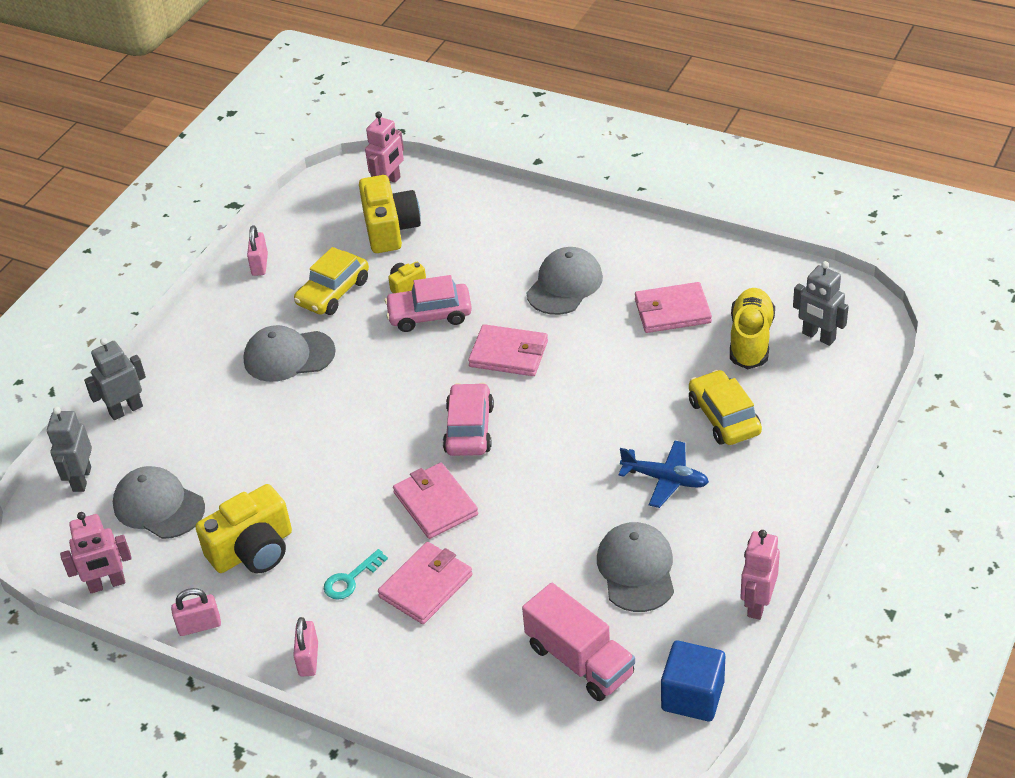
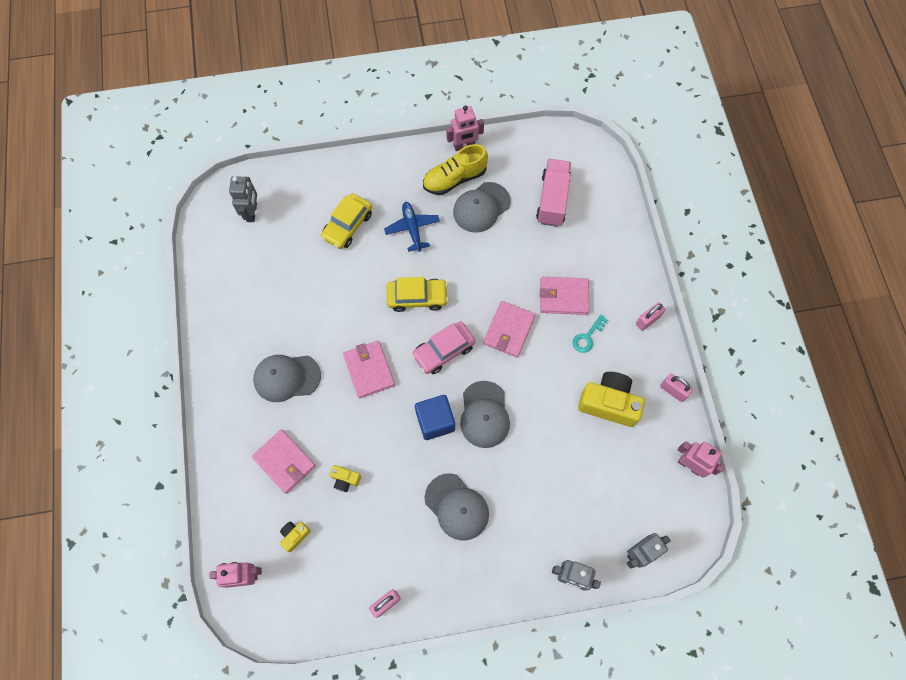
camera: 130 degrees left, 25 degrees up
(158, 506) = (621, 485): grey cap -> grey cap (484, 414)
(333, 292) = (381, 525): yellow car -> yellow car (417, 297)
(351, 579) = (587, 337): turquoise key -> turquoise key turned 120 degrees clockwise
(390, 229) = (295, 535): yellow camera -> yellow camera, size x0.48
(429, 315) = (364, 443): pink car -> none
(672, 311) = (275, 300): pink wallet -> pink wallet (284, 462)
(692, 696) = (535, 144): blue cube -> blue cube (435, 421)
(750, 339) = (275, 245): yellow shoe -> yellow shoe (454, 179)

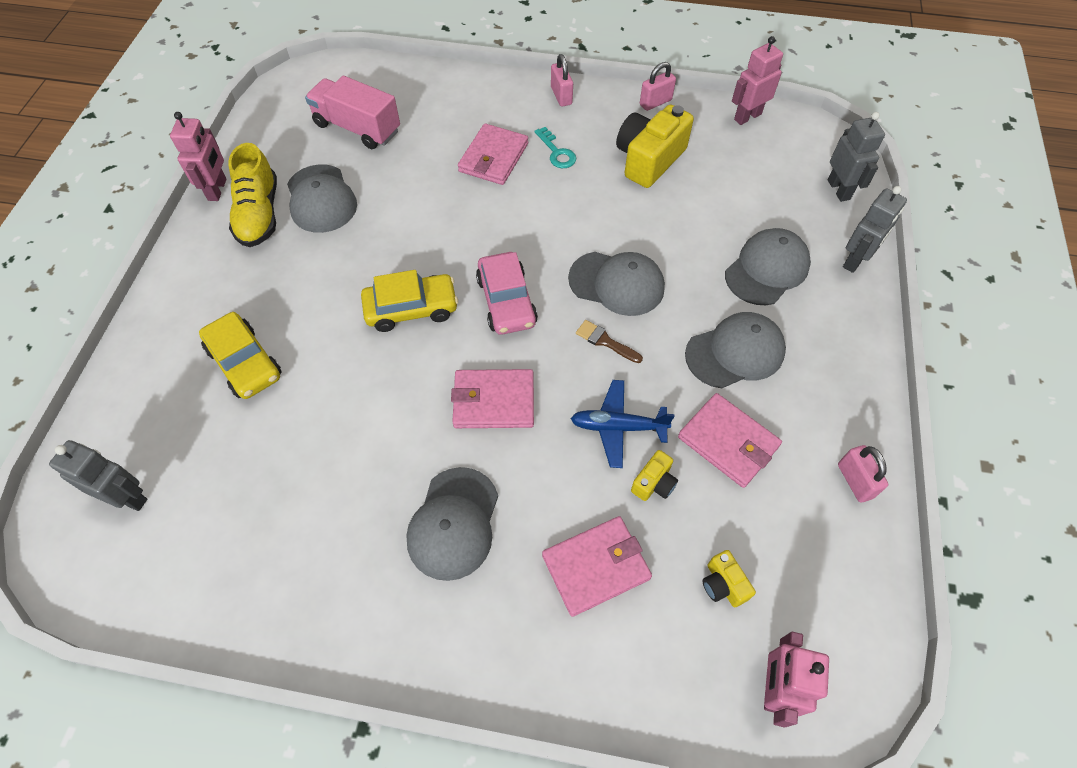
camera: 70 degrees left, 10 degrees down
(412, 228) = (302, 283): blue plane -> blue plane (618, 427)
(417, 297) = (411, 309): yellow car -> yellow car turned 60 degrees clockwise
(435, 421) = (605, 341): blue cube -> brown brush
(509, 330) = (511, 223): pink wallet -> pink wallet (728, 442)
(536, 513) = (767, 269): none -> grey cap

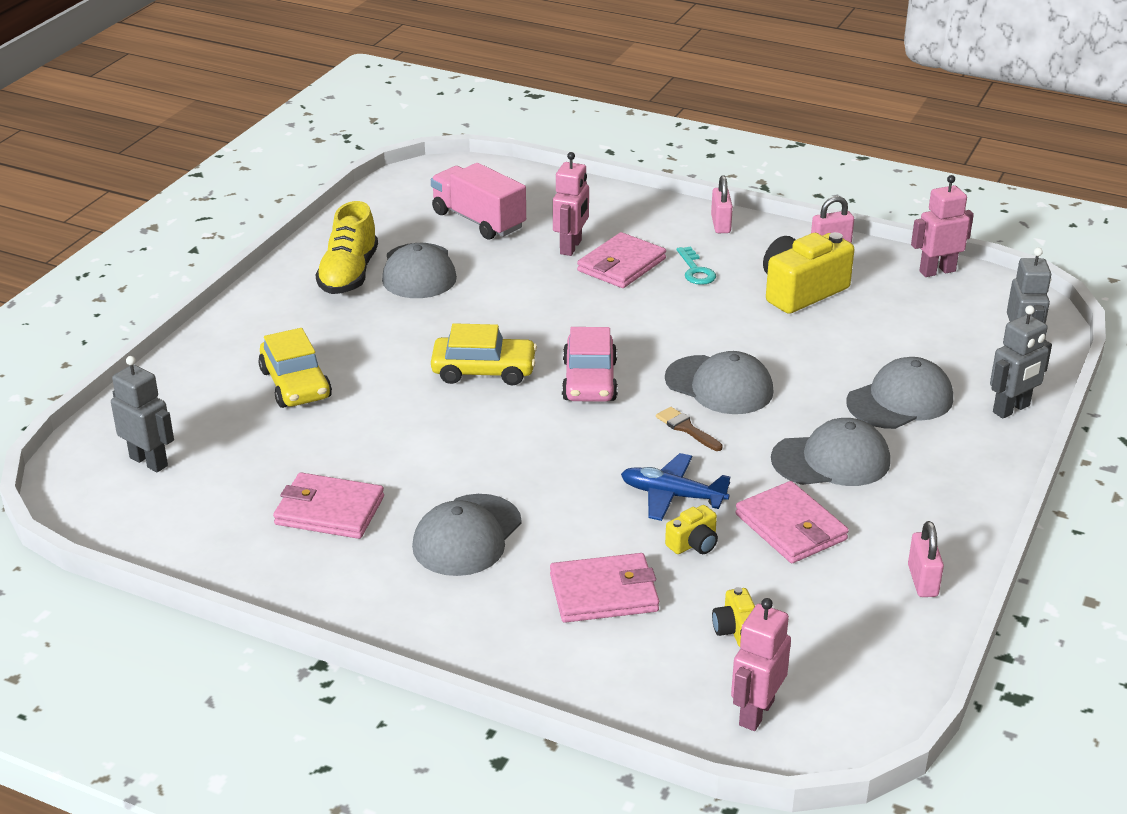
camera: 15 degrees right, 25 degrees down
(217, 189) = (312, 249): pink robot -> pink robot (571, 247)
(493, 401) = (544, 454): pink wallet -> pink wallet (329, 511)

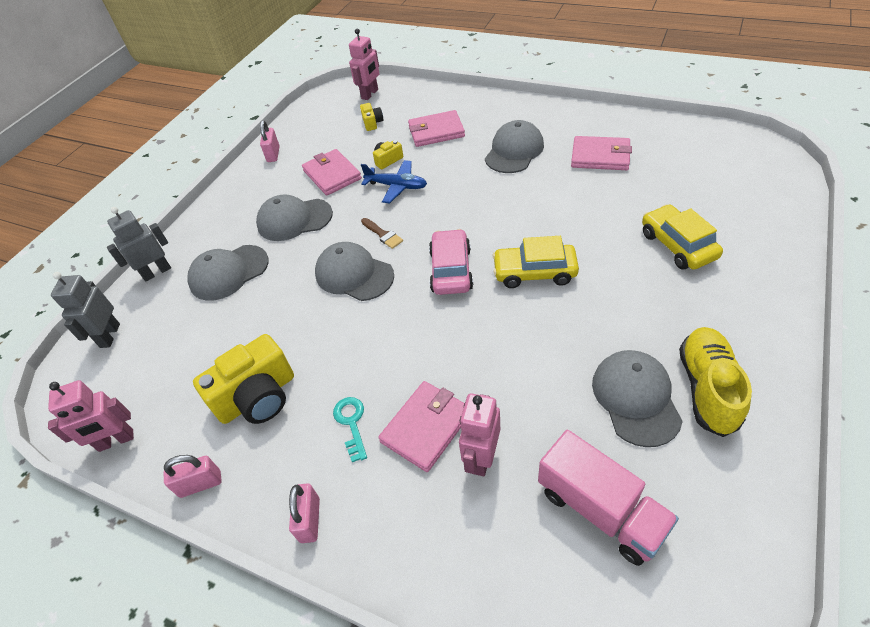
camera: 175 degrees left, 15 degrees up
(149, 461) = (738, 174): grey robot -> none

